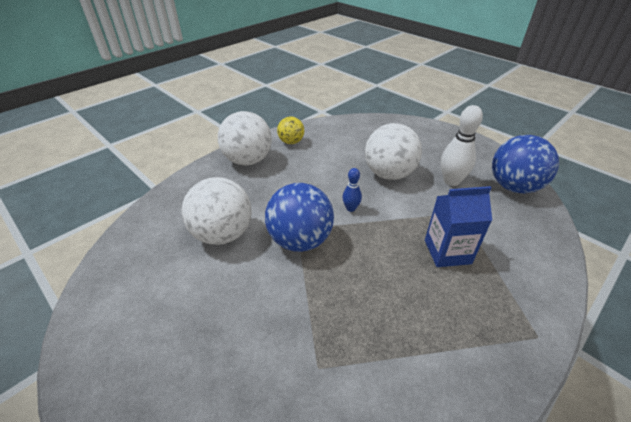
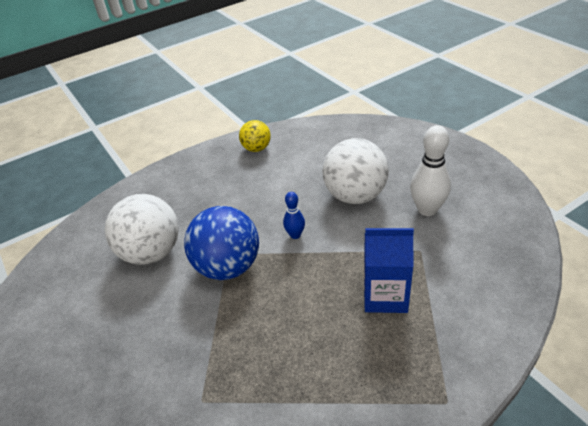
camera: 15 degrees right, 0 degrees up
(248, 160) = (202, 169): white ball -> none
(513, 187) = (503, 223): blue ball -> none

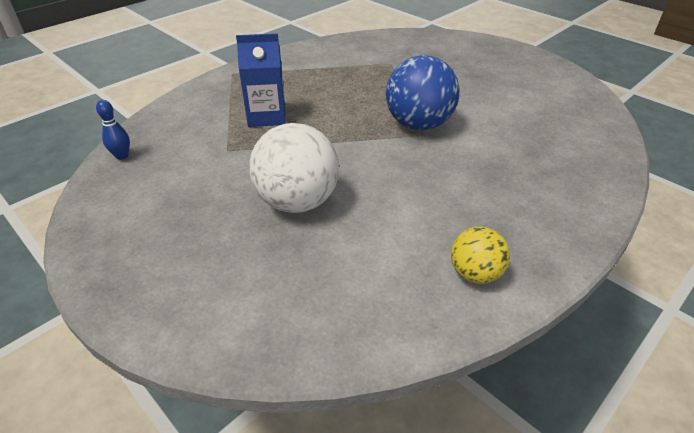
camera: 165 degrees right, 0 degrees up
(151, 253) = (505, 129): white ball -> none
(295, 235) = (361, 154): blue bowling pin -> blue bowling pin (122, 156)
(427, 210) = (207, 190): white bowling pin -> none

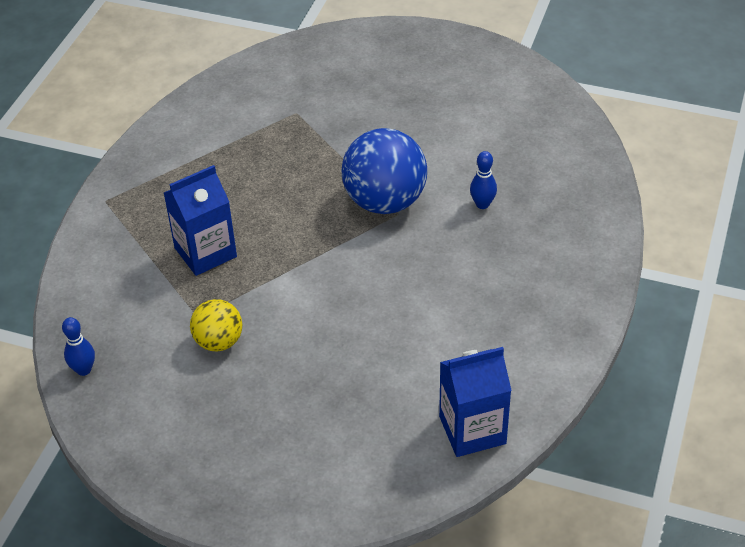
camera: 25 degrees left, 5 degrees up
(297, 202) = (322, 348): white ball -> none
(380, 319) = (472, 430): none -> blue carton
(475, 273) = (527, 356): yellow ball -> yellow ball (219, 342)
(497, 148) = (482, 204): none -> blue bowling pin

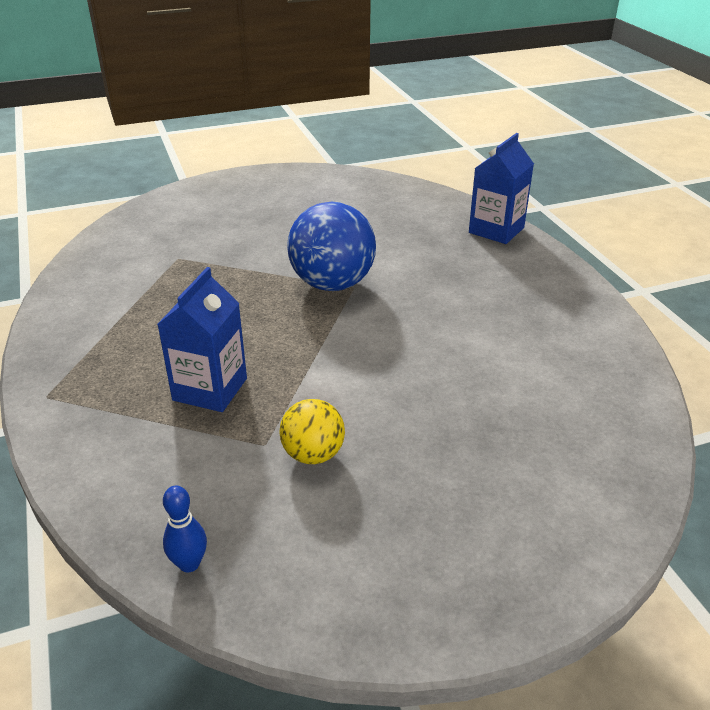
camera: 40 degrees left, 10 degrees down
(472, 430) = (617, 401): blue carton -> blue carton (496, 230)
(482, 204) = (411, 255): blue bowling pin -> none

